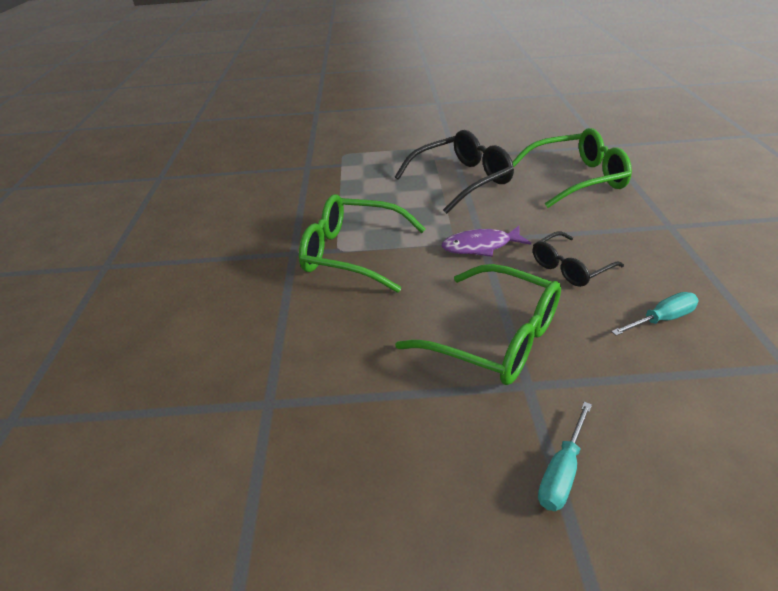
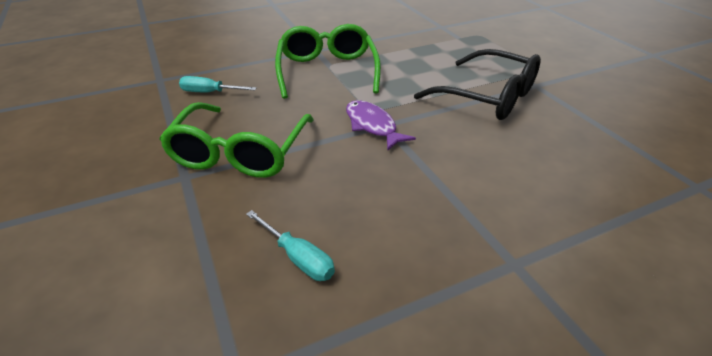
camera: 65 degrees right, 0 degrees up
(562, 472) = (91, 204): turquoise screwdriver -> turquoise screwdriver (209, 92)
(570, 267) = (365, 183): black glasses -> none
(576, 179) = (569, 171): green glasses -> none

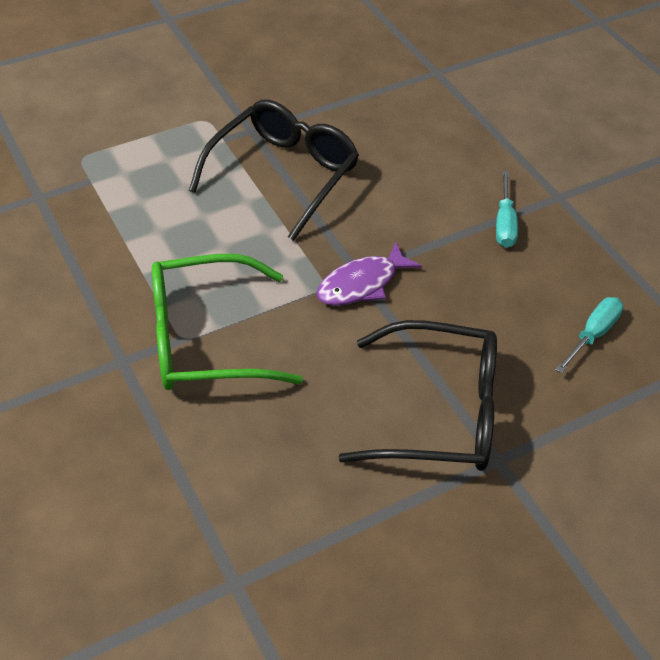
camera: 95 degrees left, 10 degrees up
(209, 92) = (282, 487): turquoise screwdriver -> turquoise screwdriver (504, 224)
(240, 152) = (439, 412): green glasses -> black glasses

